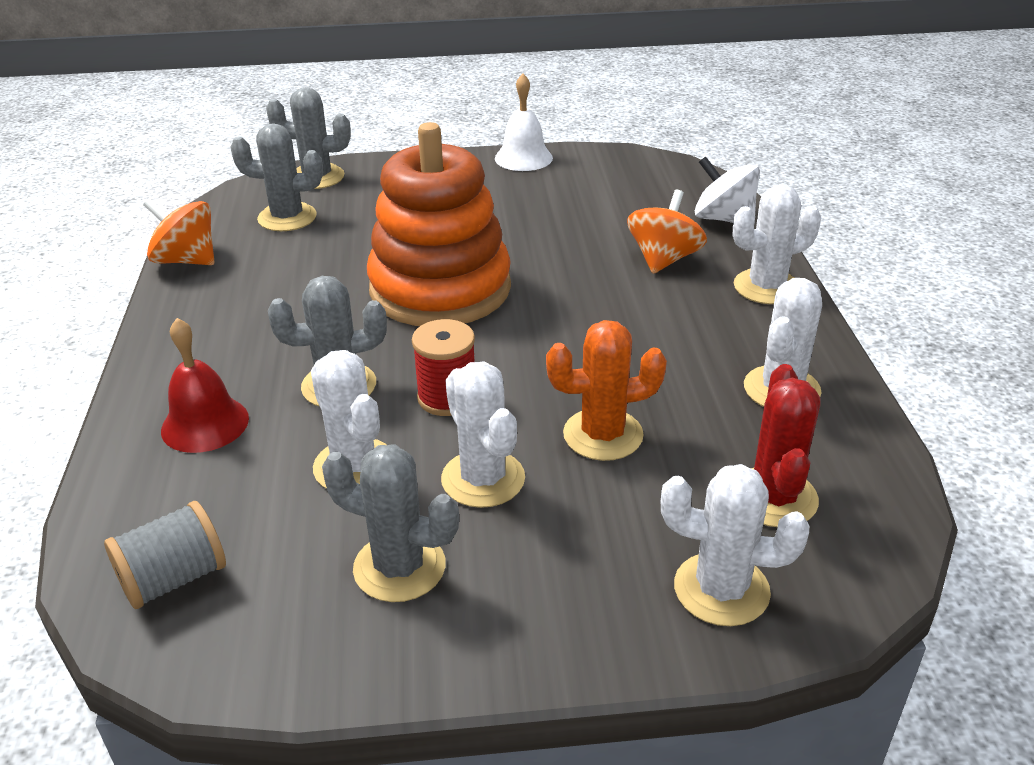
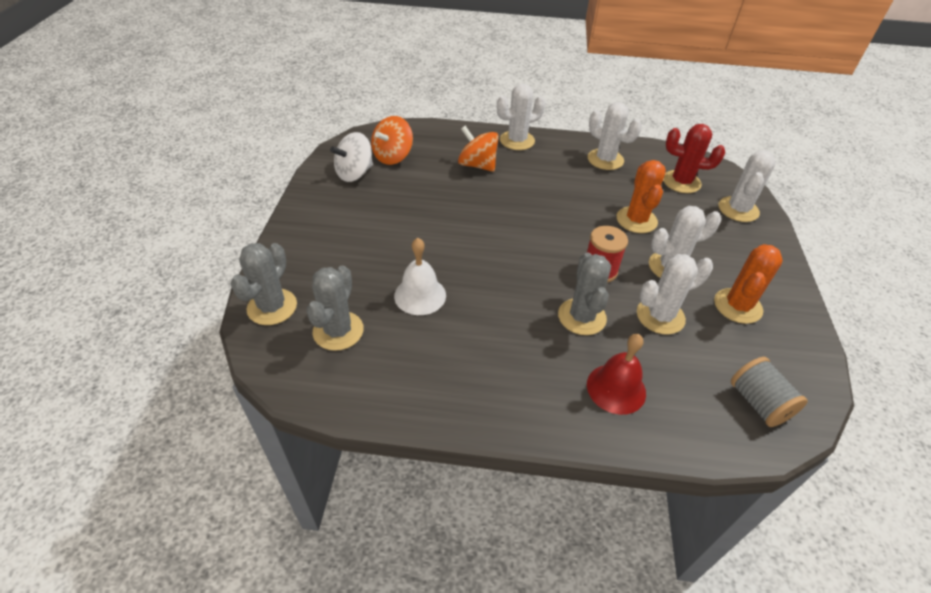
camera: 80 degrees left, 10 degrees up
(186, 260) = (383, 403): orange spinning top -> orange spinning top (393, 156)
(399, 567) = (737, 306): grey cactus -> orange cactus
(440, 289) = (480, 257): orange stacking toy -> none
(523, 158) = (312, 192): white bell -> white bell (420, 295)
(723, 219) = (441, 135): white spinning top -> white spinning top (354, 173)
(766, 287) = (517, 140): white cactus -> white cactus turned 75 degrees clockwise

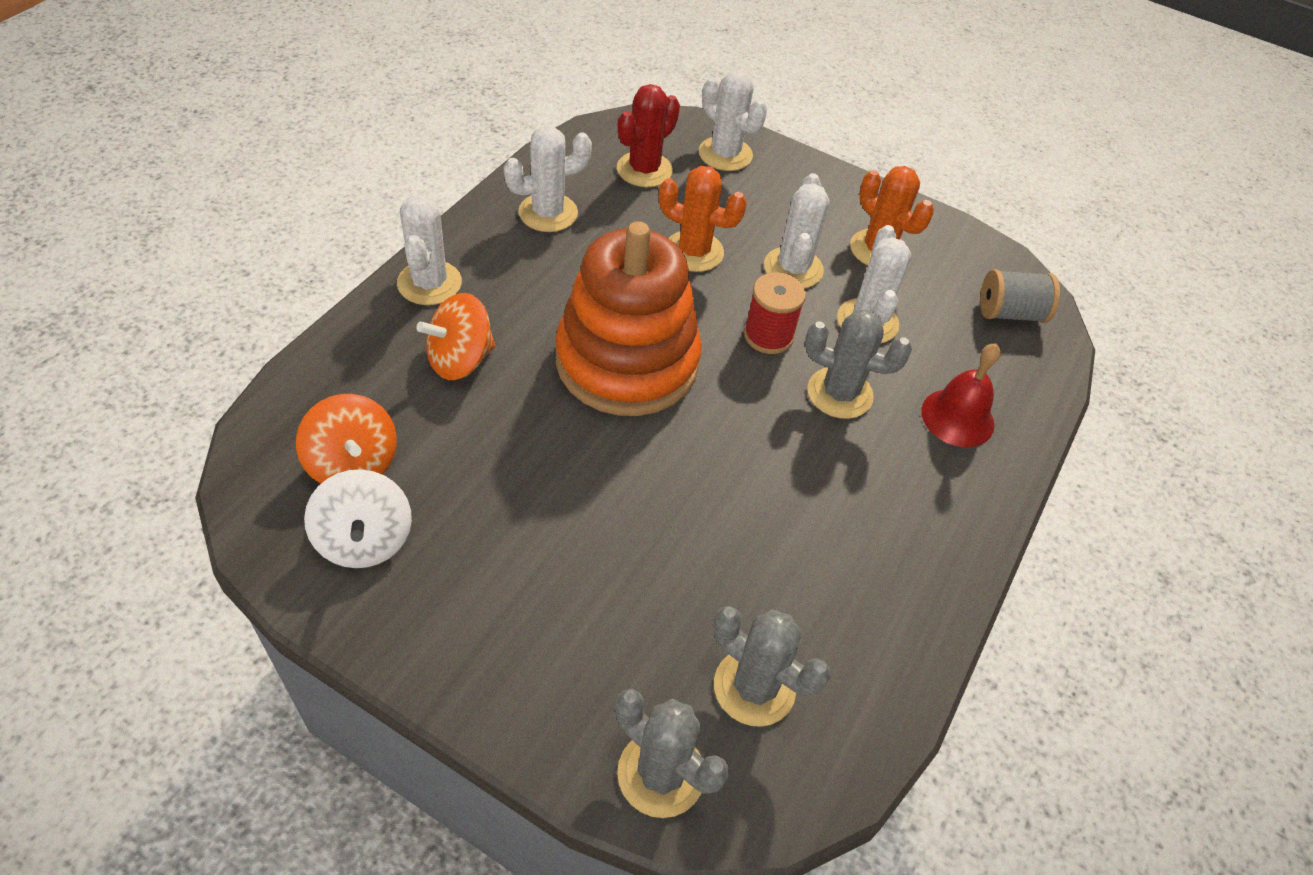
camera: 70 degrees left, 5 degrees up
(420, 295) = (725, 554): white bell -> none
(525, 219) = (627, 361): none -> orange stacking toy

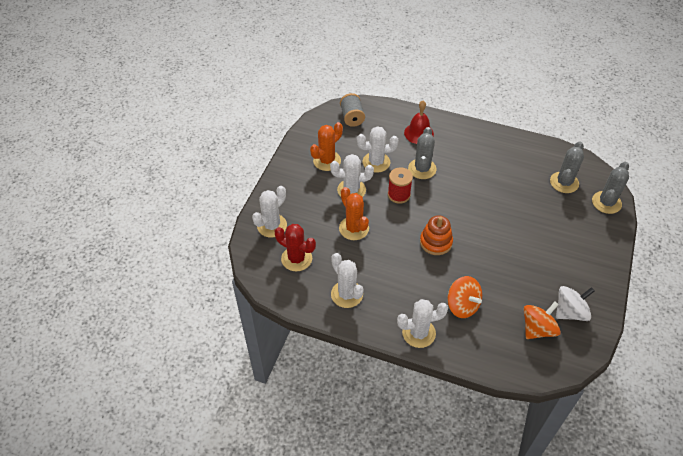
camera: 95 degrees left, 0 degrees up
(627, 361) = (436, 242): orange stacking toy -> orange stacking toy, size x0.49
(694, 251) = (354, 228): orange cactus -> orange cactus turned 45 degrees counterclockwise

